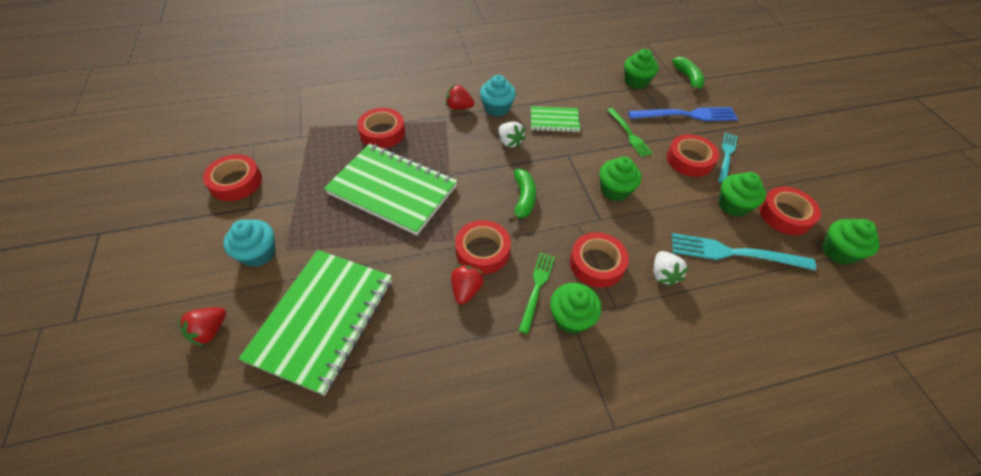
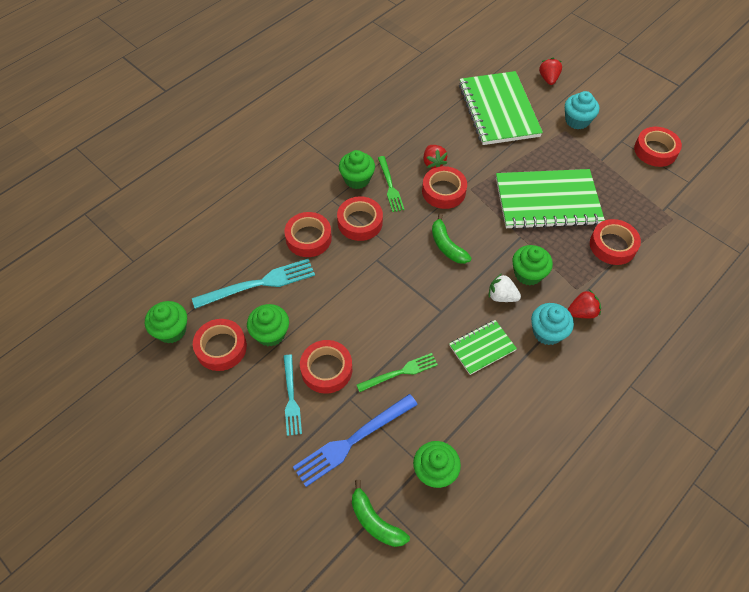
camera: 150 degrees right, 5 degrees up
(615, 190) = (379, 294): green cupcake -> green cupcake (528, 274)
(629, 134) = (400, 372): green fork -> green fork turned 120 degrees clockwise
(663, 274) = (308, 238): white strawberry -> red tape

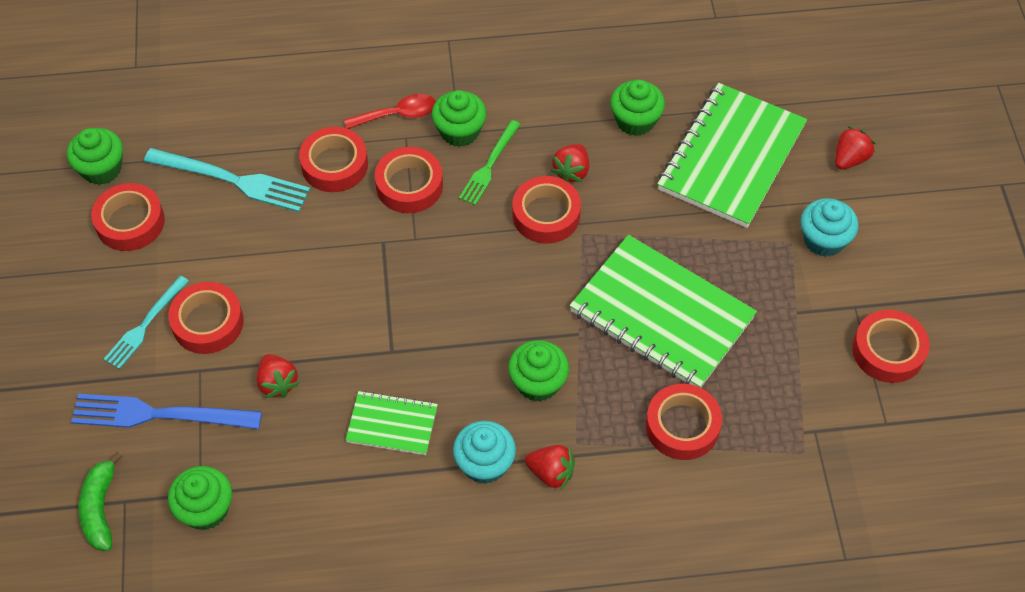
camera: 40 degrees right, 0 degrees up
(270, 333) = (191, 243): green cupcake -> green cupcake (635, 121)
(315, 191) = (398, 114): none -> red spoon
(400, 372) = (277, 383): green fork -> red strawberry
(447, 246) = (478, 282): green banana -> none
(501, 296) = (477, 385): white strawberry -> none

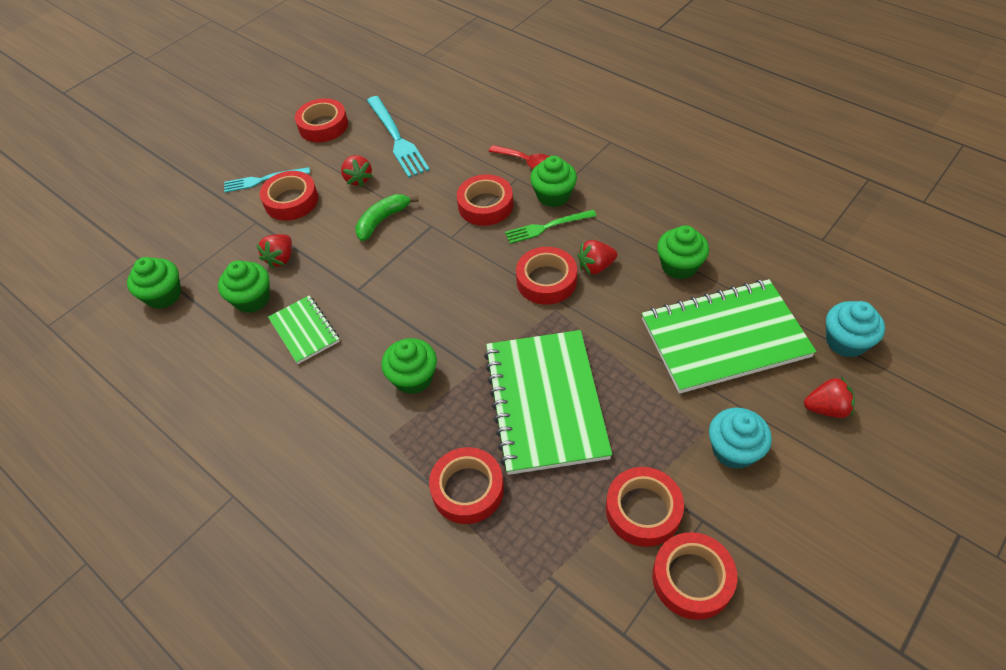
camera: 50 degrees right, 5 degrees down
(100, 508) = (126, 253): green banana -> green banana (382, 220)
(101, 169) = (344, 92): green cupcake -> green cupcake (252, 299)
(159, 414) = (210, 229): blue fork -> none
(334, 165) = (458, 166): red tape -> red tape (643, 510)
(484, 464) = (321, 399): turquoise cupcake -> turquoise cupcake (845, 341)
(551, 473) = (349, 441): red strawberry -> red strawberry (358, 179)

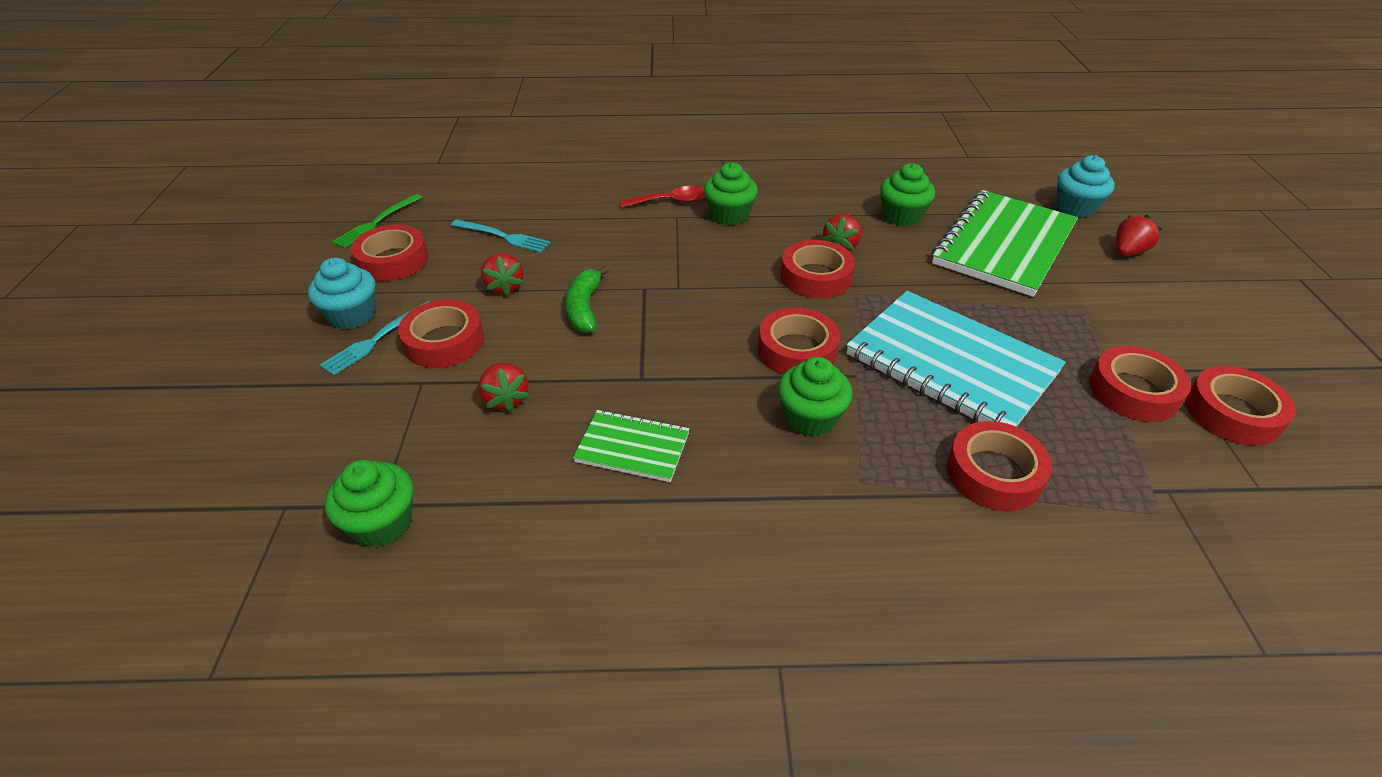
camera: 45 degrees left, 10 degrees down
(252, 299) = (522, 456): green cupcake -> none
(358, 179) = (505, 287): red strawberry -> red strawberry turned 45 degrees clockwise
(397, 139) = (503, 237): turquoise fork -> turquoise fork, size x0.64
(485, 205) = (676, 249): red tape -> red tape (797, 350)
(545, 402) = (950, 364): green notebook -> turquoise notebook
(547, 227) = (757, 239): green fork -> green fork (376, 223)
(733, 450) = (1120, 311): turquoise cupcake -> turquoise cupcake (352, 315)

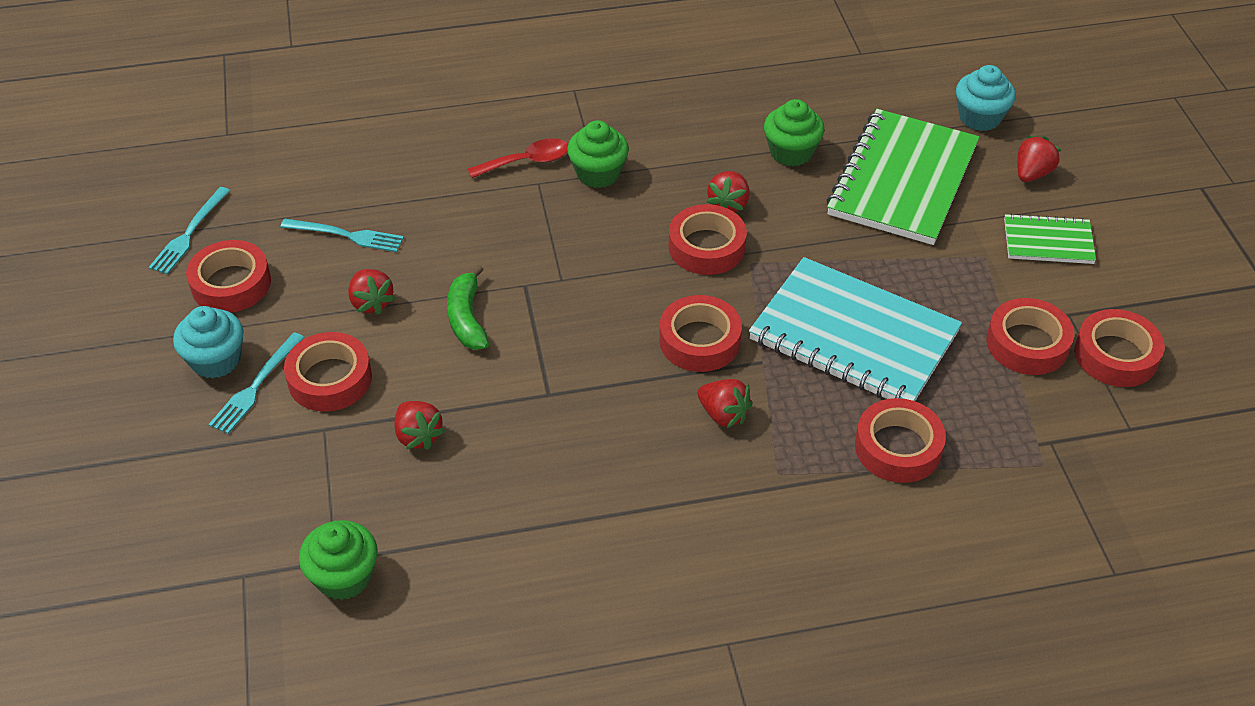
camera: 10 degrees left, 5 degrees up
(376, 223) = (189, 233): green fork -> turquoise fork
(632, 447) = (558, 469): green notebook -> green notebook (1048, 241)
(810, 418) = (723, 414): green cupcake -> red strawberry

